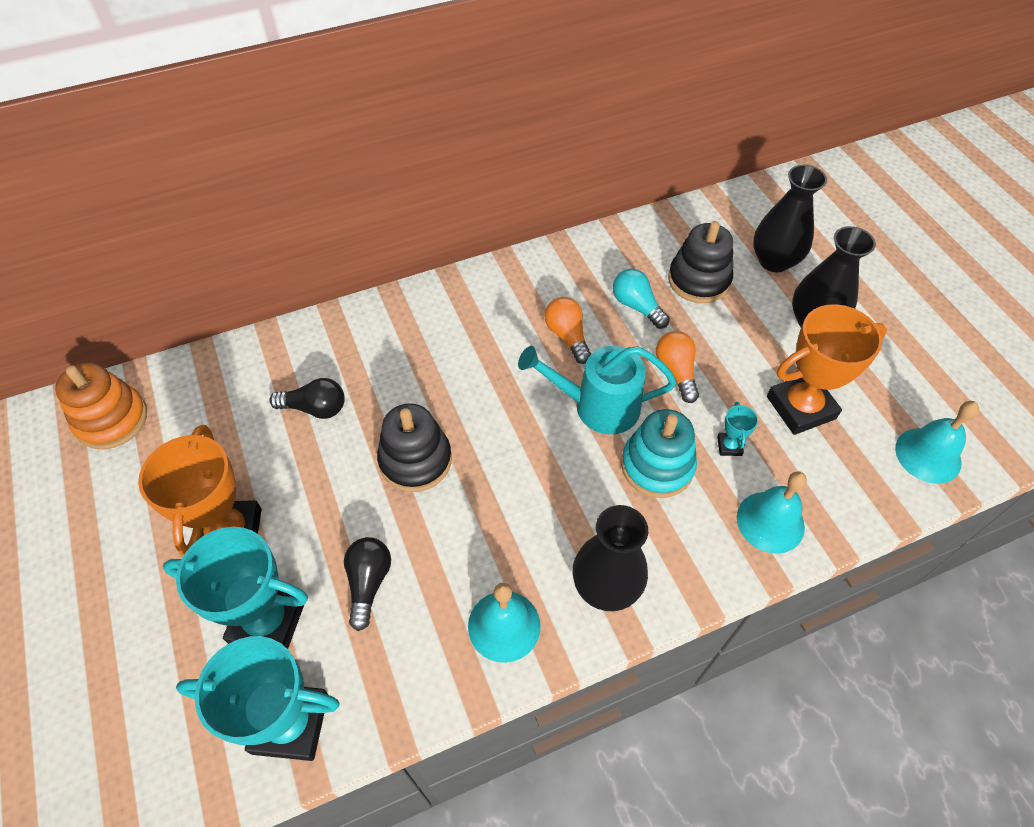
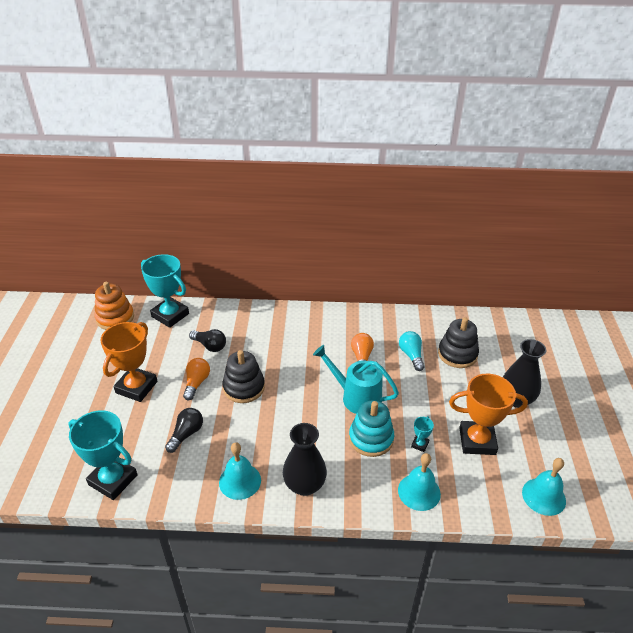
camera: 25 degrees right, 15 degrees down
(268, 621) = (130, 432): turquoise trophy -> turquoise trophy (170, 315)
(676, 372) = (413, 396): orange light bulb -> orange light bulb (196, 383)
(774, 261) = (512, 359): black vase -> none

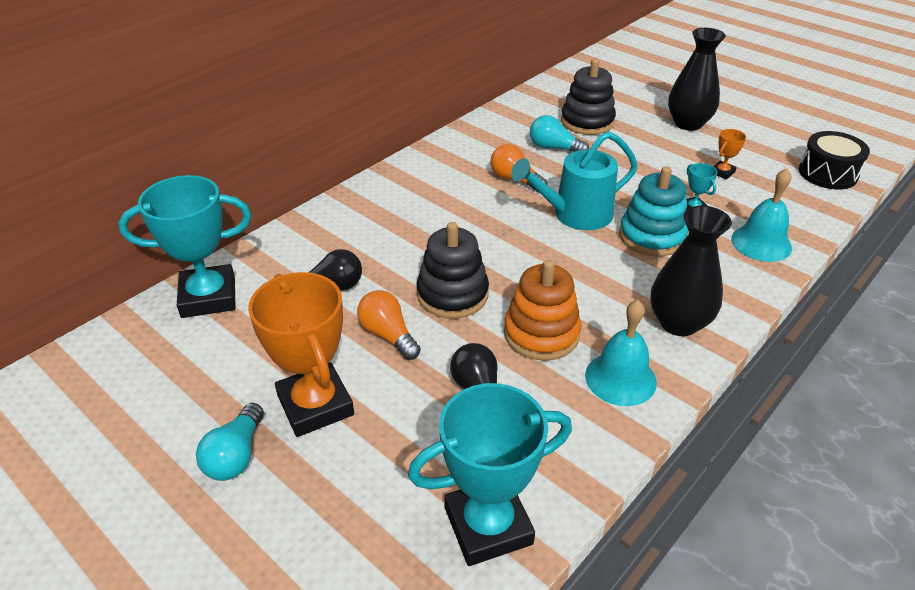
camera: 50 degrees left, 0 degrees up
(93, 382) = (236, 455): none -> turquoise light bulb
(115, 318) = (120, 360): orange stacking toy -> orange stacking toy (541, 333)
(477, 441) = (722, 172): orange trophy -> orange trophy, size x0.43
(543, 496) = (828, 173): turquoise bell -> black drum

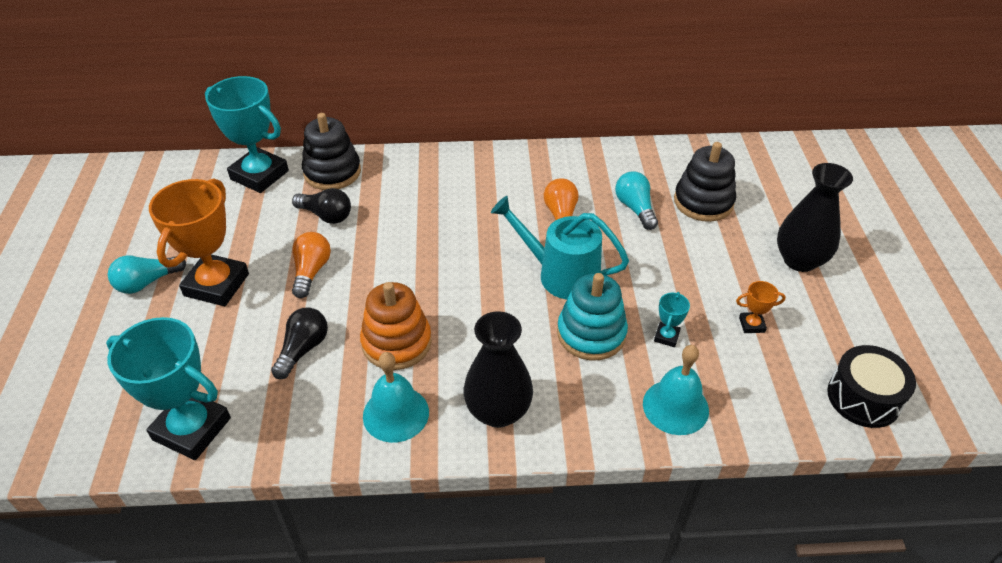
camera: 45 degrees right, 5 degrees up
(452, 294) = (386, 273): black stacking toy -> black stacking toy (332, 172)

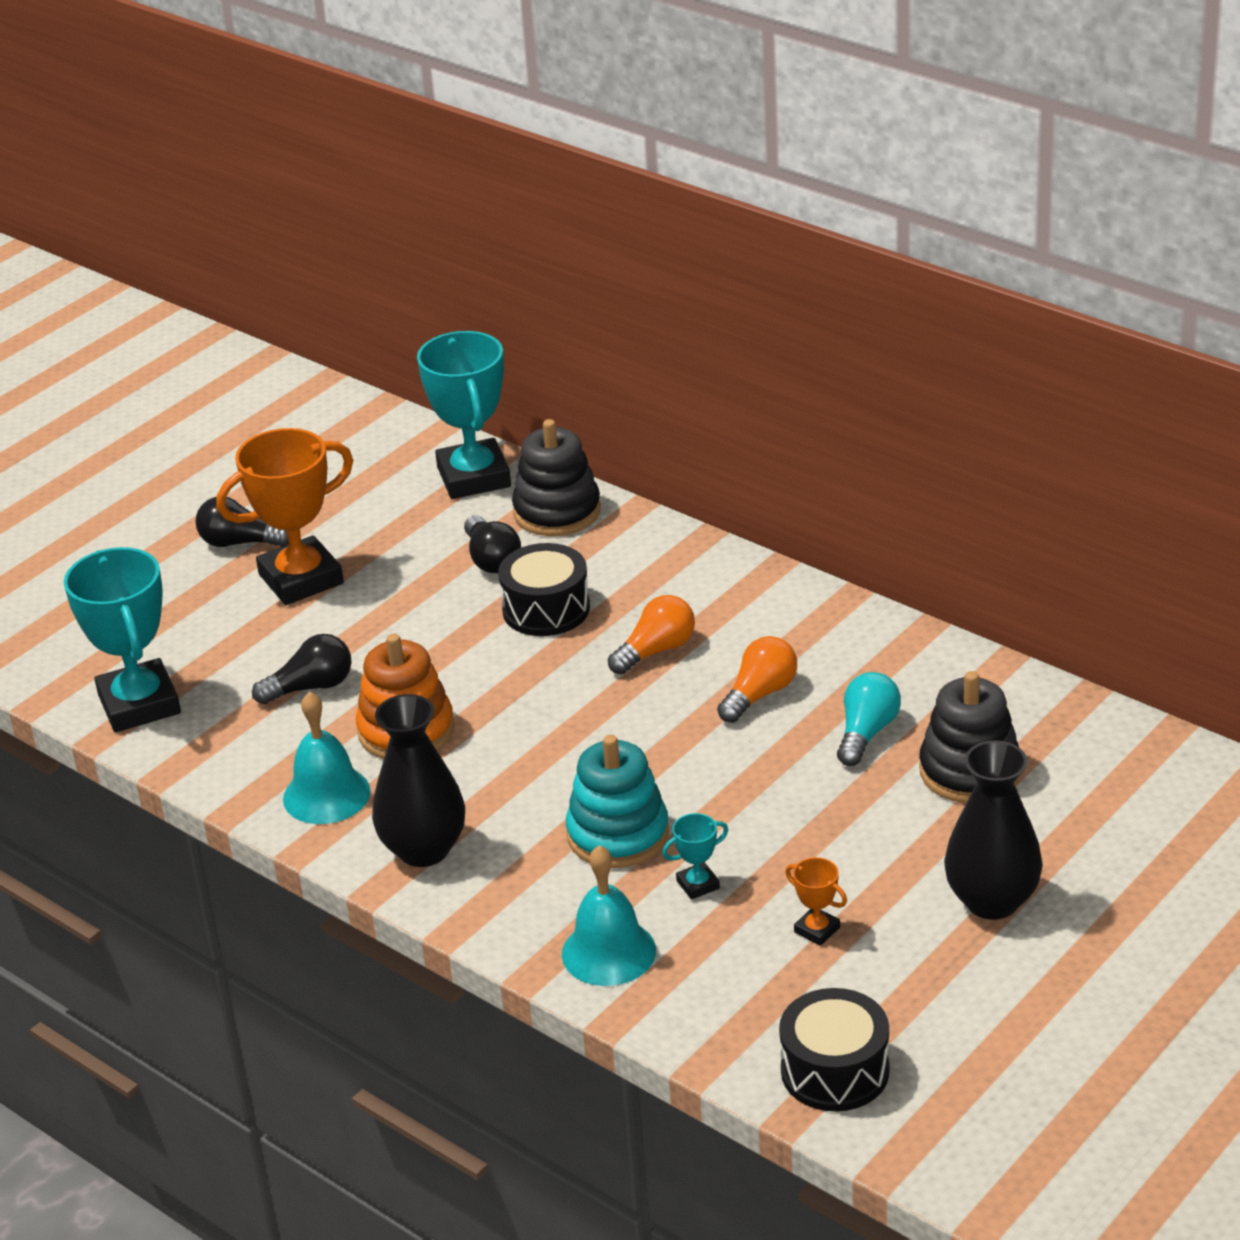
camera: 45 degrees right, 10 degrees down
(147, 282) = (240, 543): turquoise light bulb -> black light bulb
(311, 271) = (406, 613): orange light bulb -> orange light bulb (656, 651)
(392, 228) = (546, 609): none -> black drum
(560, 274) = (668, 757): turquoise watering can -> none

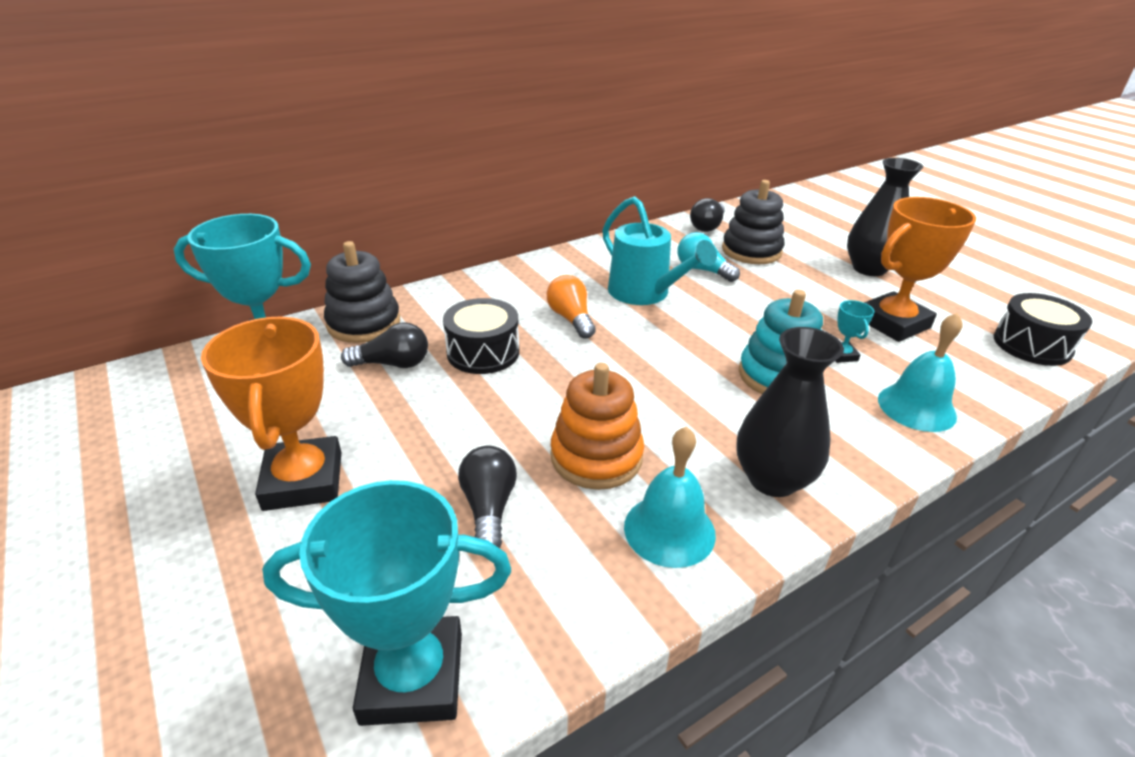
camera: 75 degrees left, 0 degrees up
(240, 543) = (188, 516): black light bulb -> black light bulb (707, 226)
(759, 694) = (645, 293): orange light bulb -> turquoise watering can
(817, 930) = (893, 323): orange trophy -> orange trophy, size x2.33

